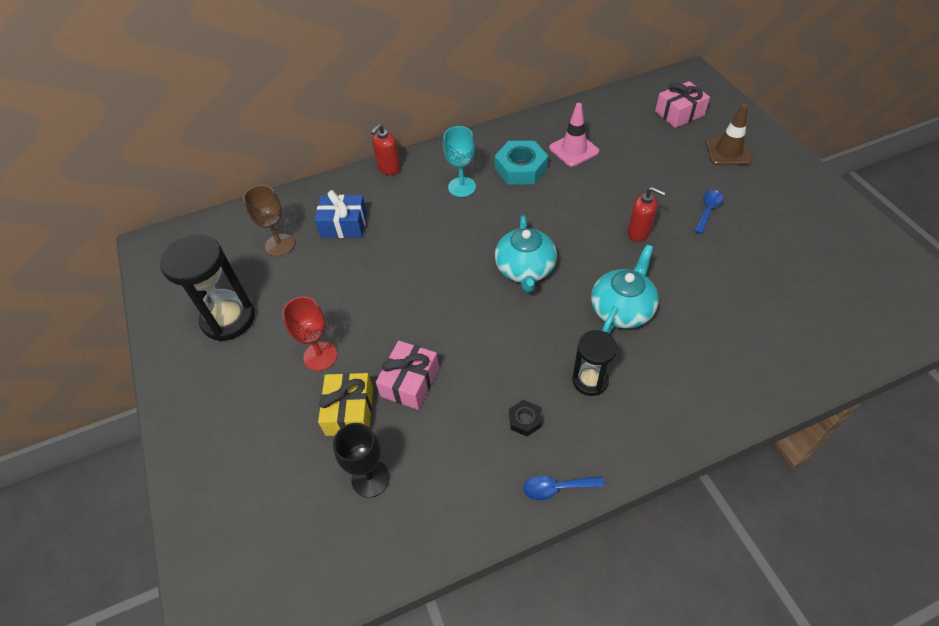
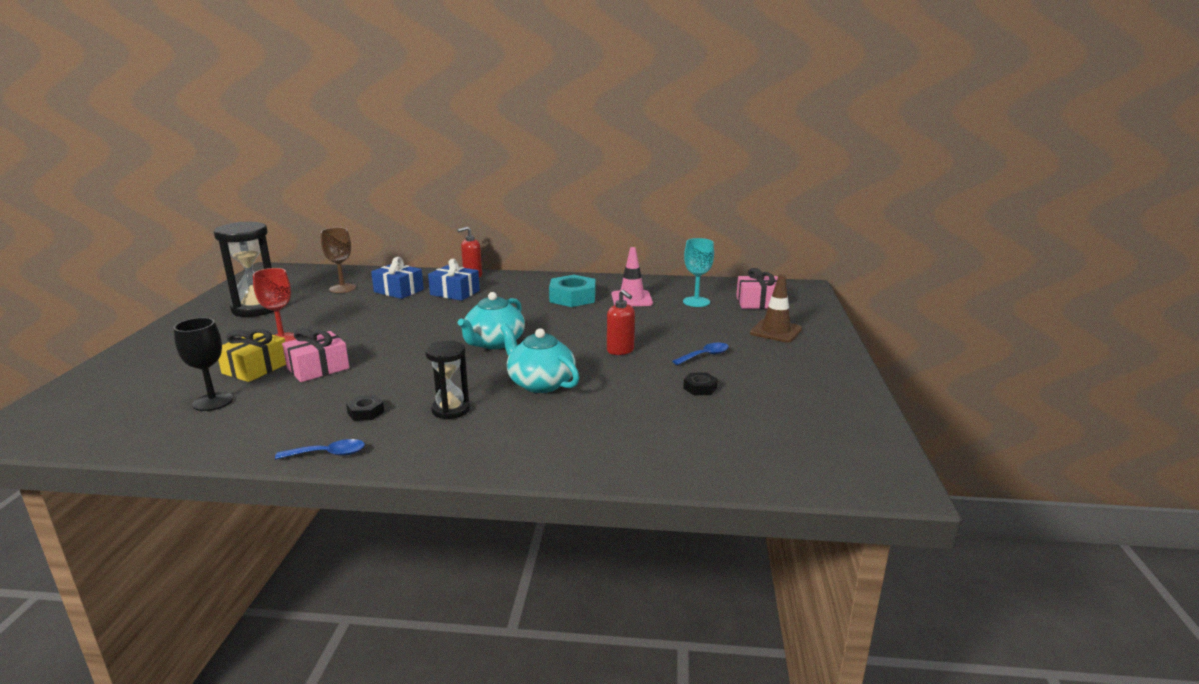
camera: 25 degrees right, 30 degrees down
(404, 205) = (455, 293): none -> blue gift
(462, 187) = (511, 295): turquoise goblet -> turquoise goblet (696, 302)
(556, 488) = (328, 454): blue spoon -> blue spoon turned 150 degrees clockwise
(622, 309) = (540, 383): turquoise teapot -> turquoise teapot turned 105 degrees counterclockwise
(744, 257) = (700, 388): none -> black nut

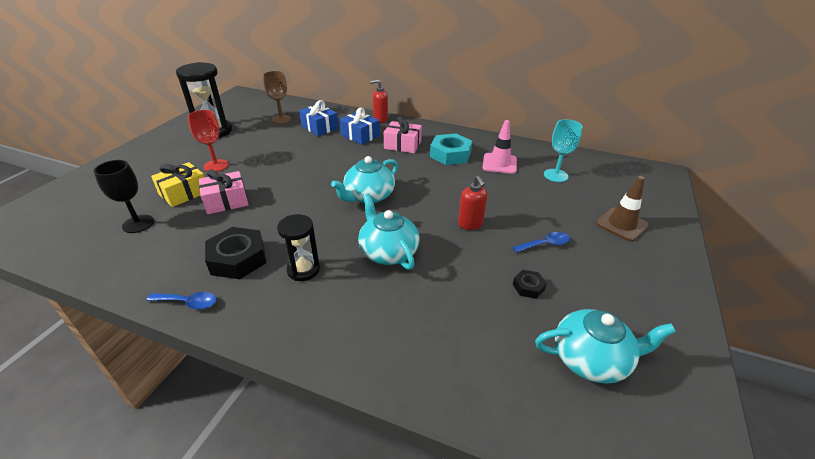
camera: 15 degrees right, 15 degrees up
(365, 412) = (238, 259): black nut -> black nut, size x2.01
(758, 303) = (613, 185): pink gift -> pink gift (402, 145)
(777, 427) = (591, 359): none -> turquoise teapot

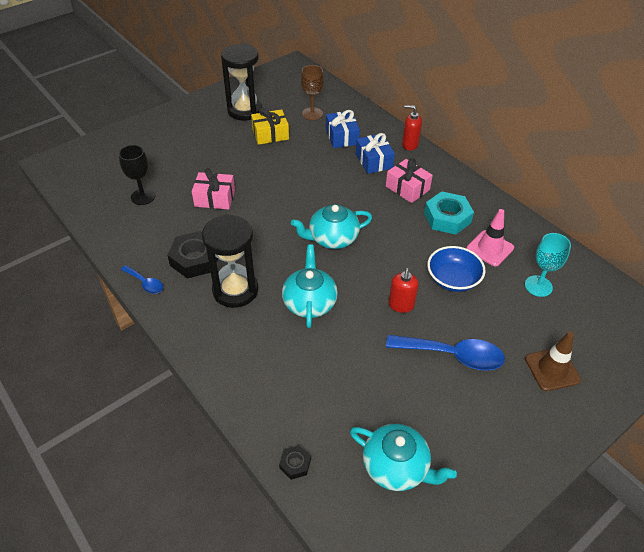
camera: 30 degrees right, 10 degrees up
(184, 193) = (188, 177): yellow gift -> yellow gift (270, 134)
(216, 166) = (226, 154): red goblet -> none
(303, 270) = (235, 290): black hourglass -> black hourglass, size x1.65
(493, 191) = (453, 279): none -> blue bowl
(528, 287) = (400, 386): black nut -> black nut (295, 464)
(545, 244) = (453, 355): blue spoon -> blue spoon, size x1.89

